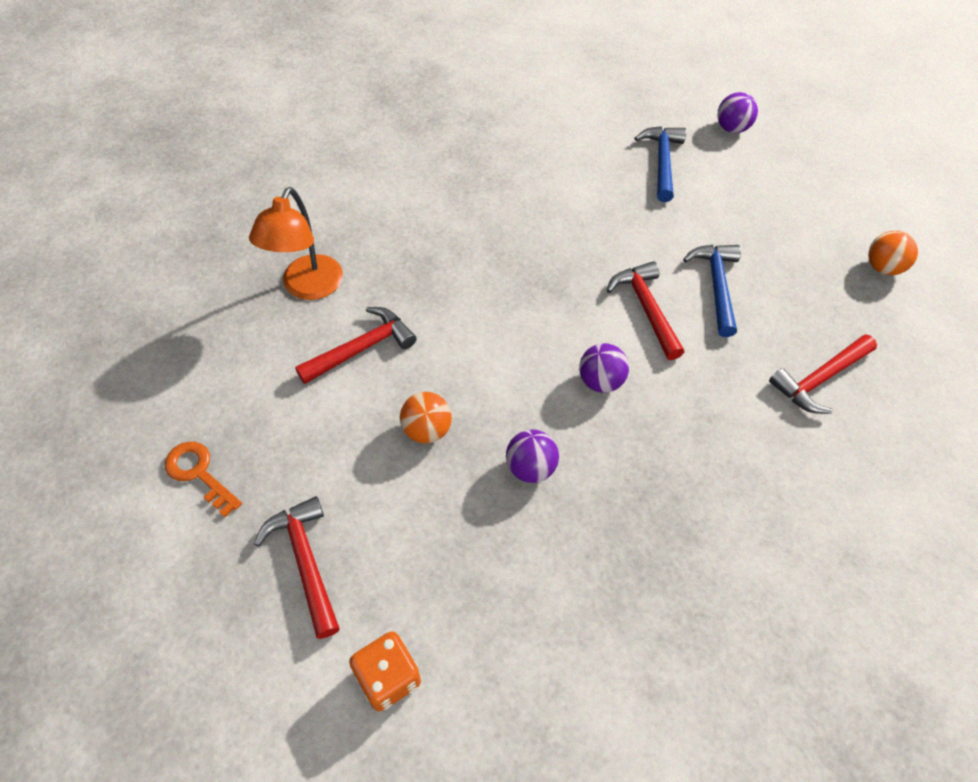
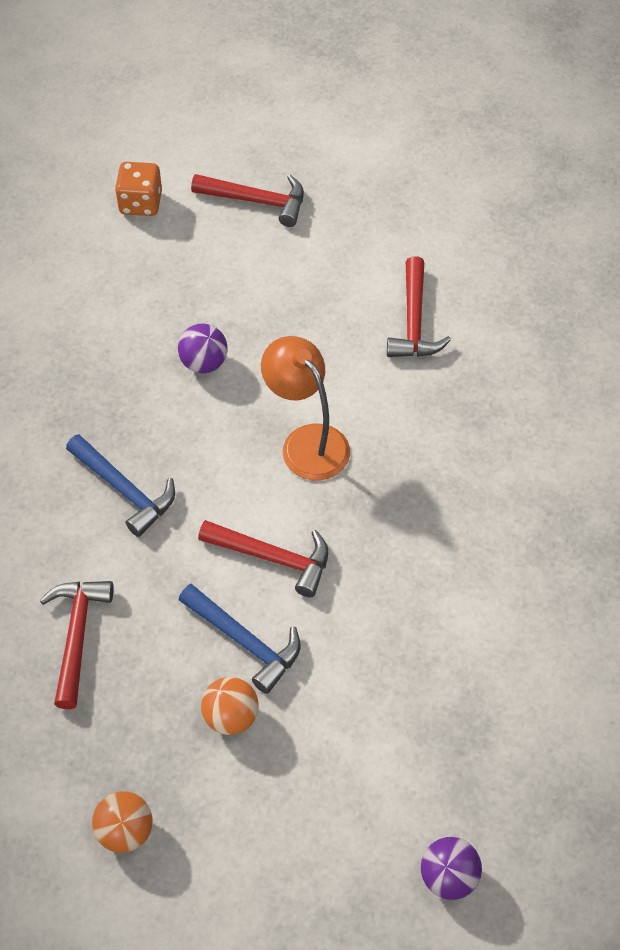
camera: 130 degrees right, 0 degrees up
(199, 473) = (380, 177): orange key -> none
(308, 287) = (515, 319): orange lamp -> orange lamp (307, 442)
(426, 430) = (297, 319): orange ball -> orange ball (231, 717)
(600, 381) = (233, 463): purple ball -> none
(662, 162) = (451, 740): blue hammer -> blue hammer (124, 490)

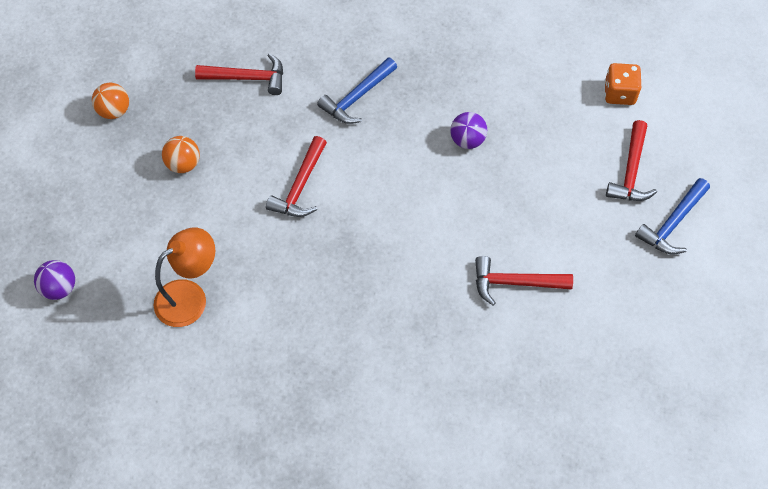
camera: 90 degrees right, 5 degrees up
(244, 641) = (237, 170): blue hammer -> blue hammer (673, 223)
(307, 442) = (397, 207): orange lamp -> orange lamp (190, 297)

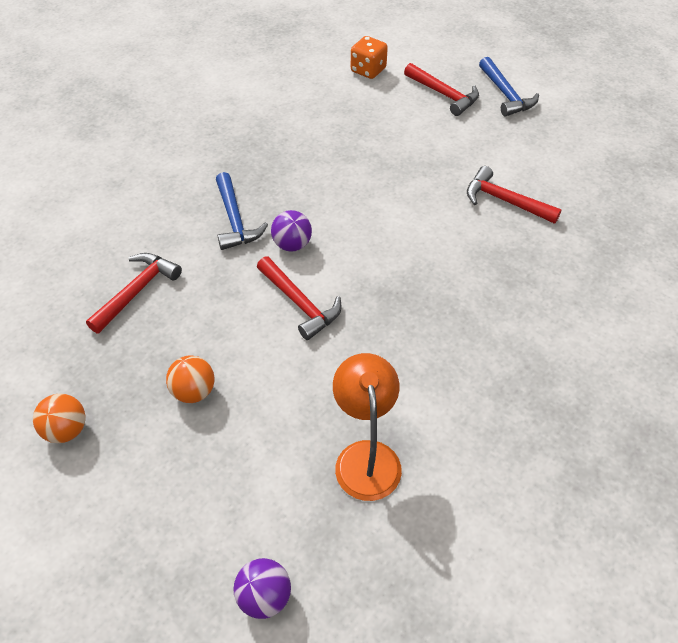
camera: 60 degrees left, 10 degrees down
(467, 140) = (342, 169): purple ball -> purple ball (292, 244)
(515, 283) = (505, 201): red hammer -> red hammer turned 90 degrees clockwise

